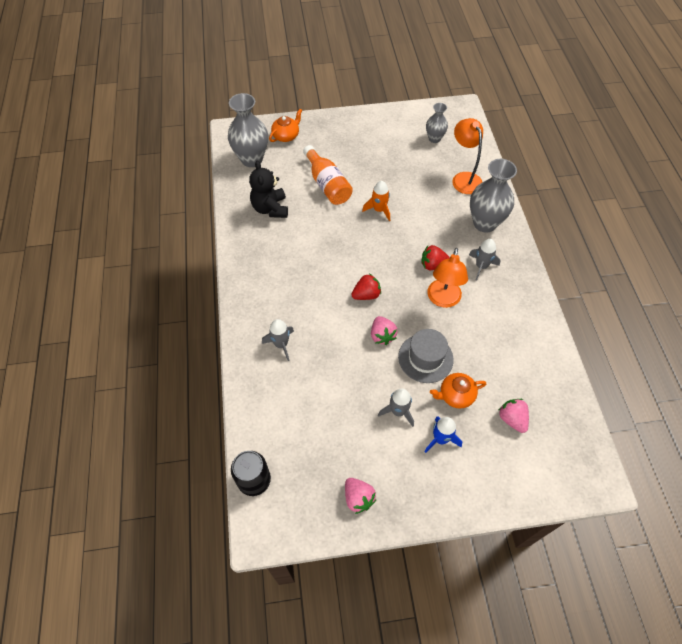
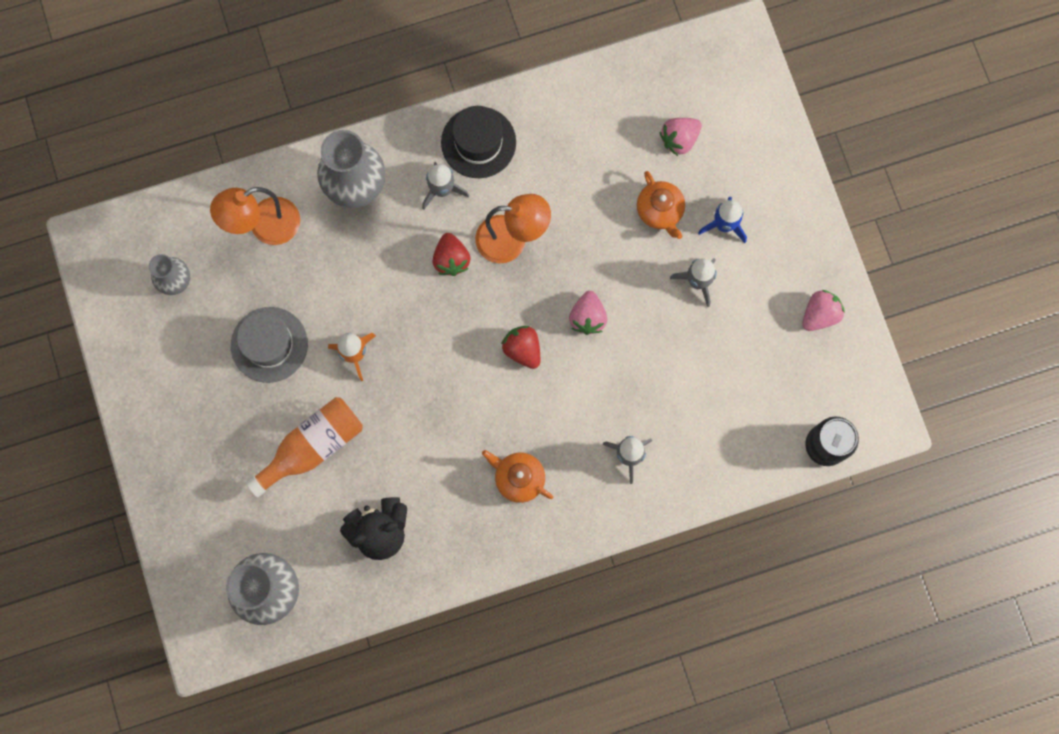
camera: 100 degrees left, 20 degrees up
(286, 136) = (205, 543): orange teapot -> orange teapot (518, 478)
(382, 335) = (587, 317): pink strawberry -> pink strawberry turned 120 degrees clockwise
(425, 358) = (612, 254): grey hat -> grey hat (269, 344)
(514, 291) = (478, 142): none -> black hat

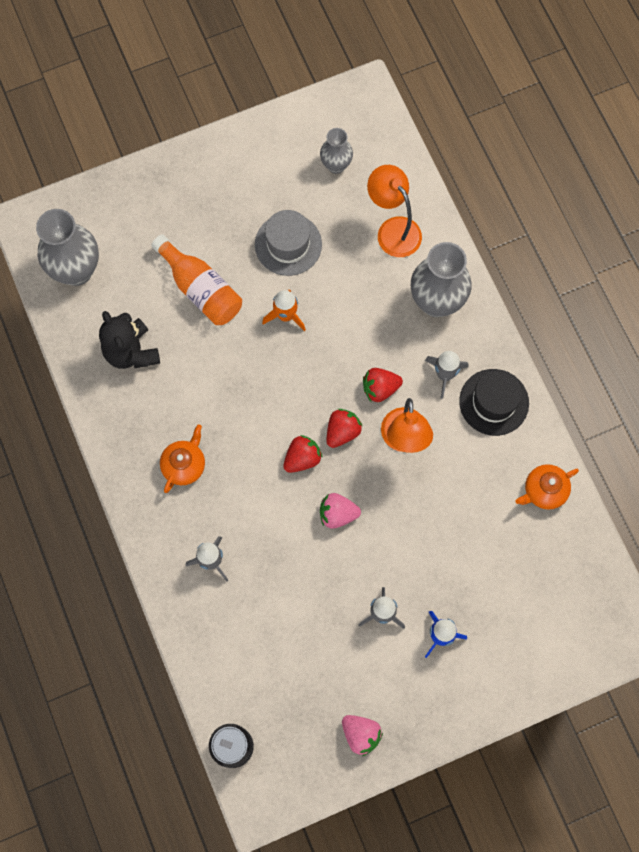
camera: 85 degrees right, 5 degrees down
(496, 304) = (342, 432): none -> red strawberry
(660, 211) = (447, 573): orange teapot -> orange teapot (544, 490)
(679, 139) = (520, 586): pink strawberry -> none

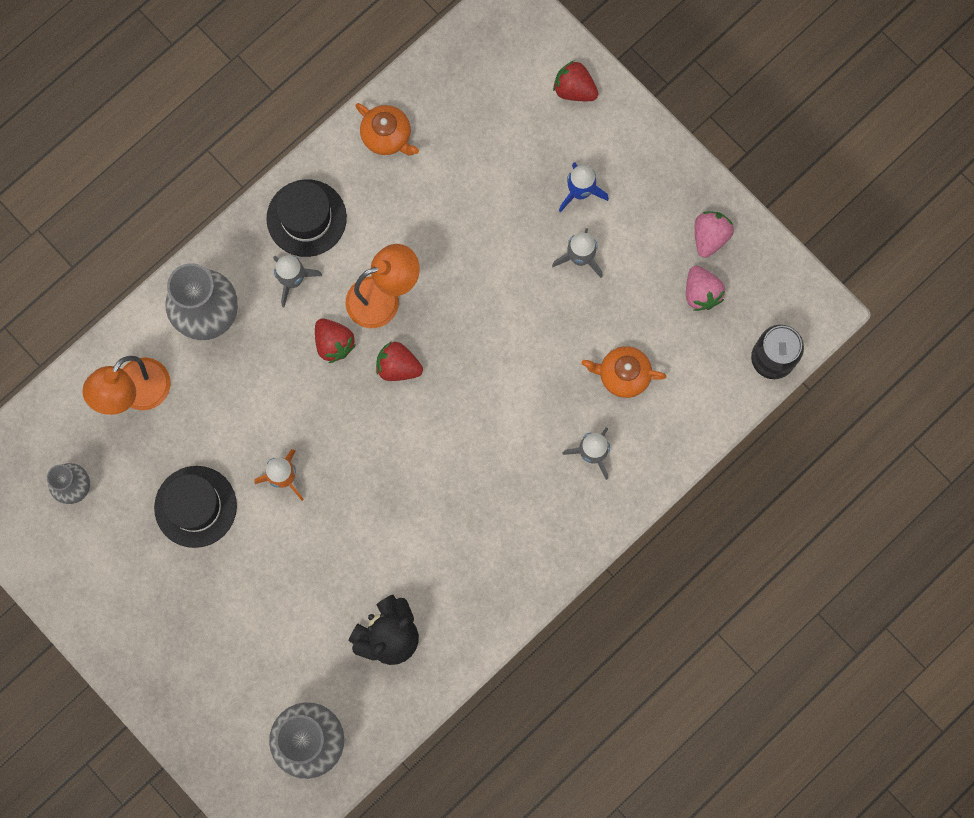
camera: 110 degrees left, 5 degrees up
(184, 465) = (498, 523): orange teapot -> orange teapot (623, 375)
(201, 289) = (285, 585): orange bottle -> none
(288, 244) = (195, 506): grey hat -> black hat
(302, 458) = (444, 399): red strawberry -> red strawberry (574, 89)
(337, 514) = (491, 340): pink strawberry -> pink strawberry (701, 293)

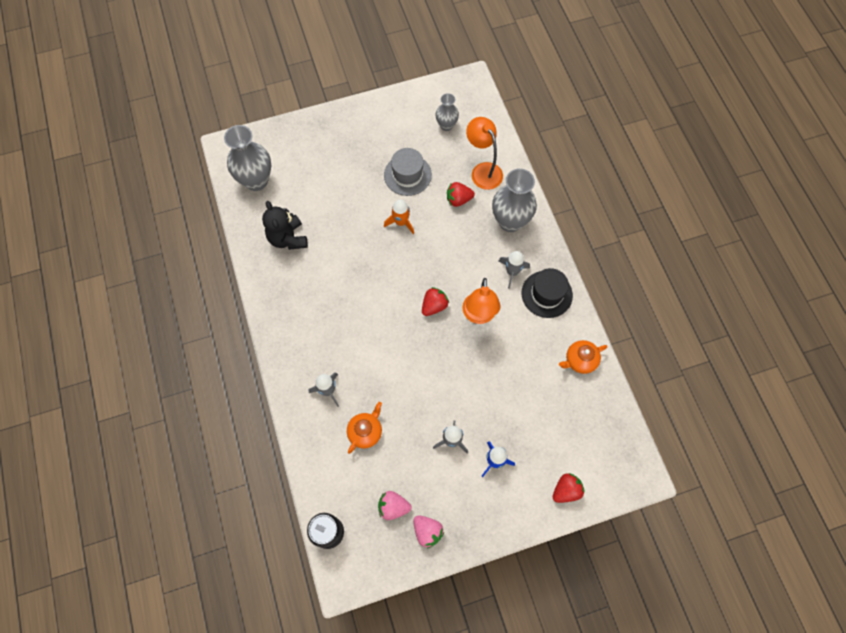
camera: 115 degrees right, 10 degrees down
(195, 506) = (407, 175): black hat -> grey hat
(334, 343) = (464, 278): red strawberry -> red strawberry (458, 200)

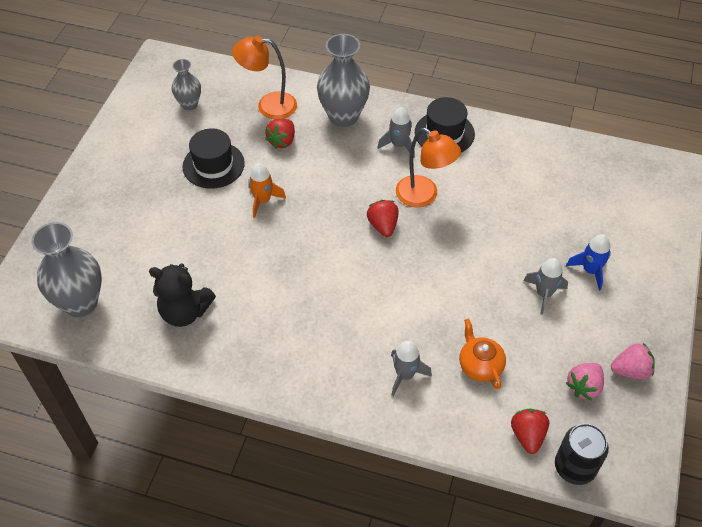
camera: 55 degrees left, 15 degrees down
(407, 175) = (213, 165): grey hat -> black hat
(566, 490) = (657, 231): red strawberry -> red strawberry (527, 435)
(580, 360) = (532, 148): orange teapot -> none

